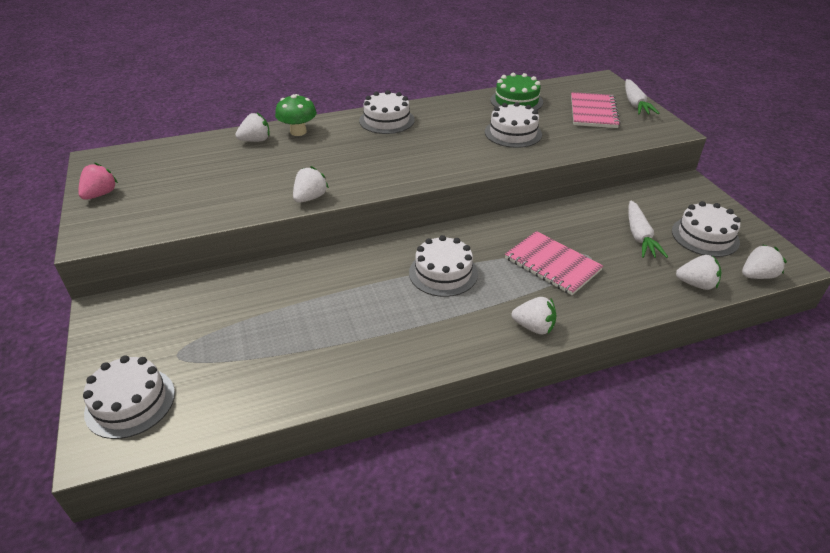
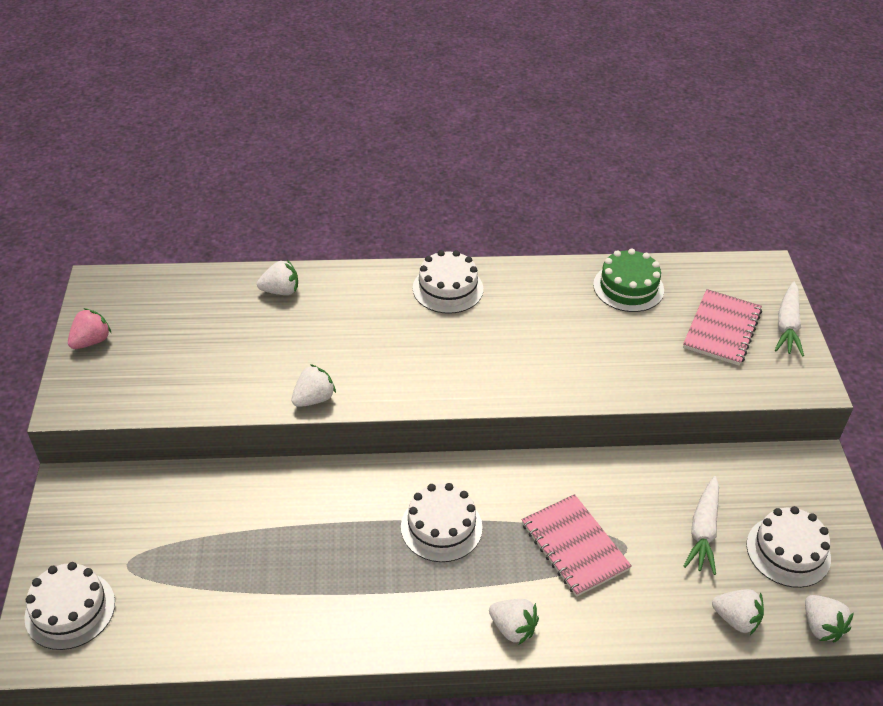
camera: 15 degrees right, 5 degrees up
(298, 132) = (334, 286): green mushroom -> none
(513, 133) = (597, 345): white cake -> none
(757, 275) = (821, 626): white strawberry -> white strawberry turned 75 degrees clockwise

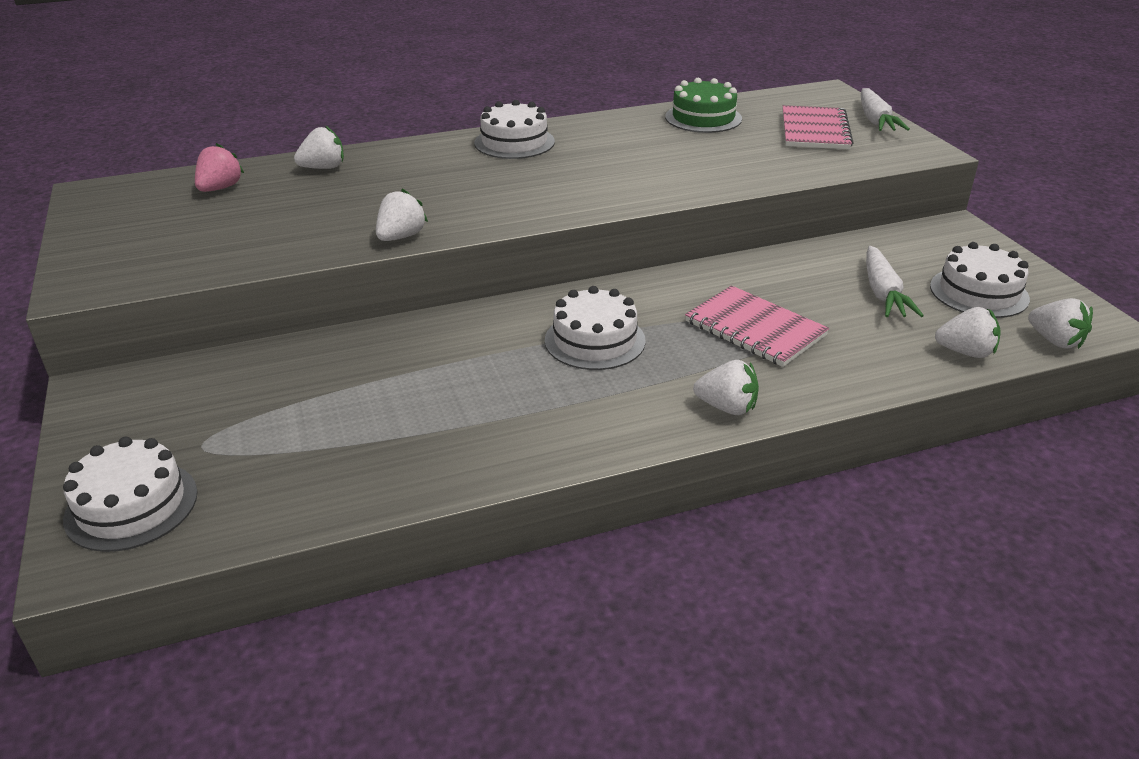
camera: 15 degrees left, 10 degrees down
(91, 341) = (96, 234): pink strawberry -> pink strawberry (220, 188)

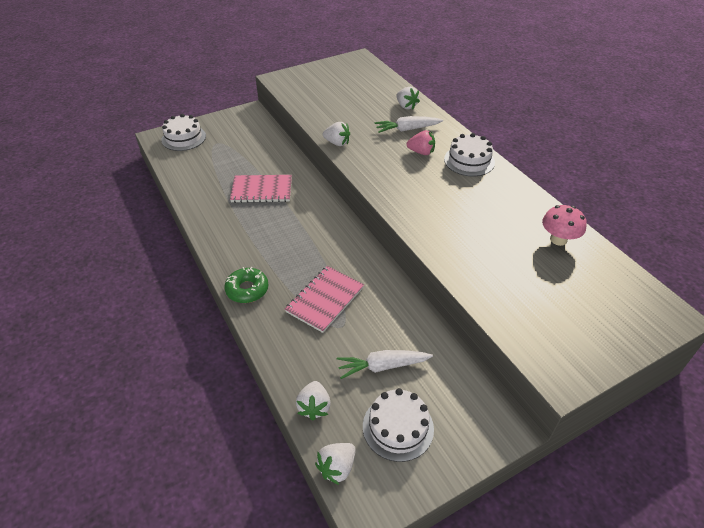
camera: 80 degrees right, 10 degrees up
(220, 188) = (373, 85): pink strawberry -> pink strawberry (421, 152)
(595, 340) = (302, 236): white cake -> none
(703, 118) = (558, 239): green cake -> pink mushroom
(727, 407) = (247, 289): white strawberry -> green donut
(814, 130) = (568, 303): pink notebook -> pink notebook (262, 190)
(875, 120) = (616, 346): white carrot -> white carrot (407, 129)

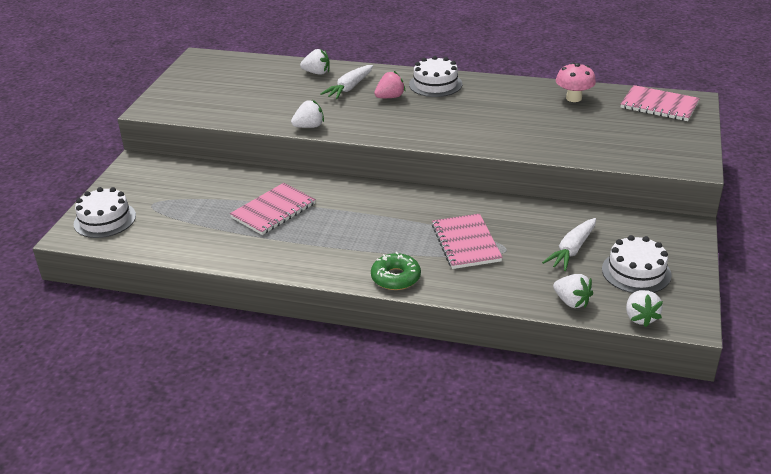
camera: 45 degrees left, 10 degrees down
(627, 297) = (659, 105): none -> pink notebook

